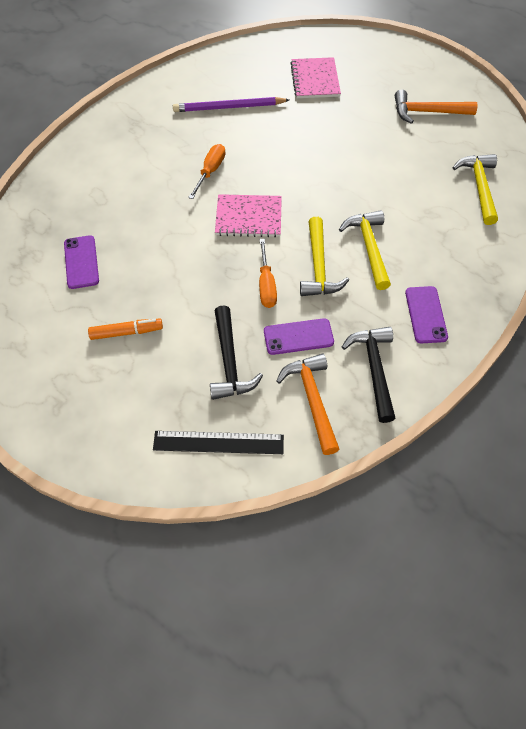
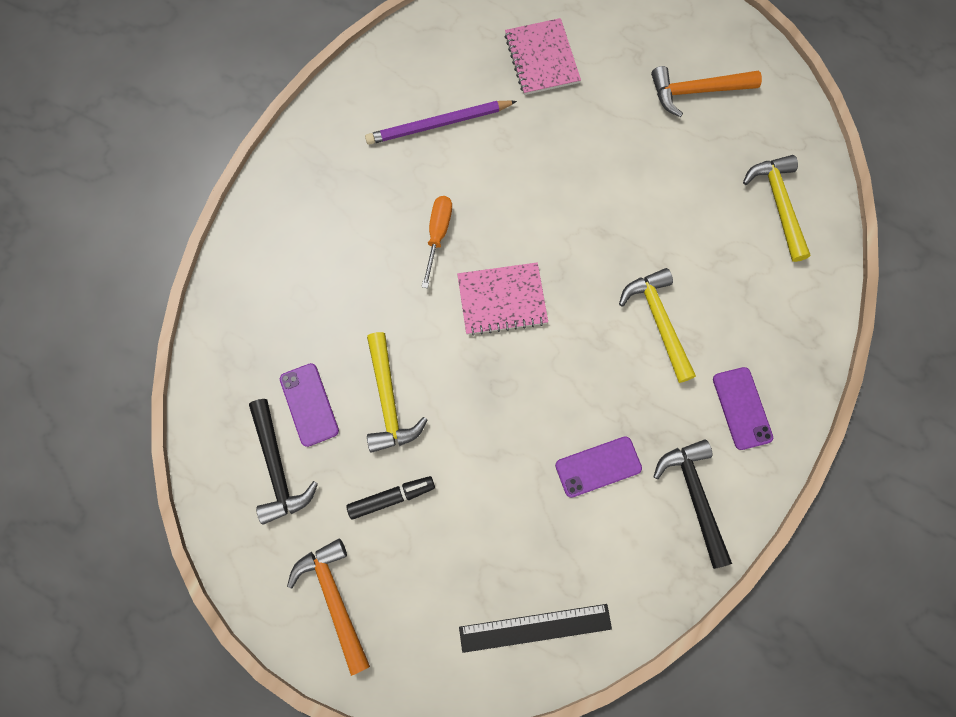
camera: 10 degrees left, 15 degrees up
(126, 332) = (391, 498): orange marker -> black marker
(229, 362) = (524, 517): black hammer -> black hammer (278, 468)
(266, 285) = (545, 398): orange screwdriver -> none
(312, 399) = (630, 550): orange hammer -> orange hammer (334, 598)
(319, 267) = (603, 361): yellow hammer -> yellow hammer (389, 401)

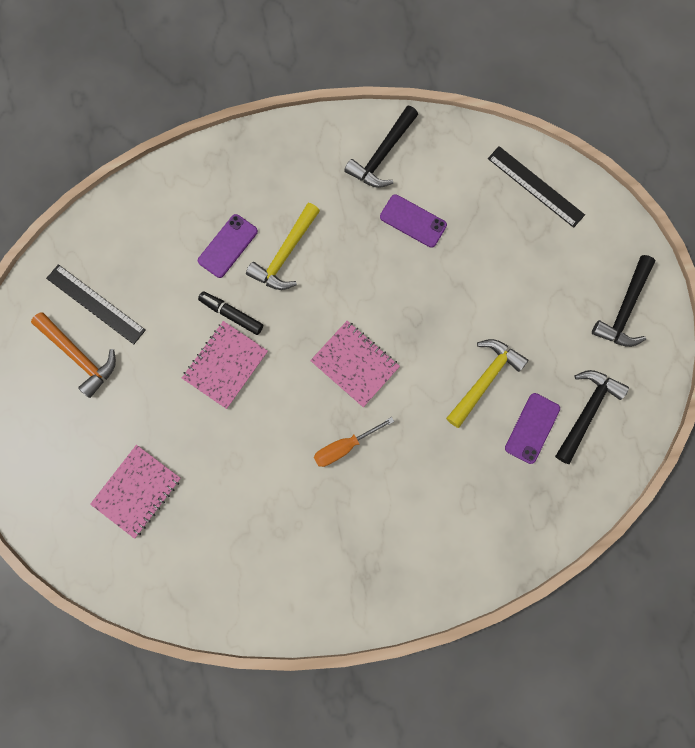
camera: 130 degrees left, 5 degrees up
(334, 598) = (624, 309): orange hammer -> black hammer
(391, 498) = (540, 326): black marker -> black marker (231, 314)
(438, 124) = (257, 521): purple pencil -> none
(592, 195) = (225, 365): none -> pink notebook
(736, 134) = (96, 304): none -> black ruler
(742, 408) = (302, 165): purple phone -> purple phone (228, 246)
(778, 204) = (133, 239): yellow hammer -> none

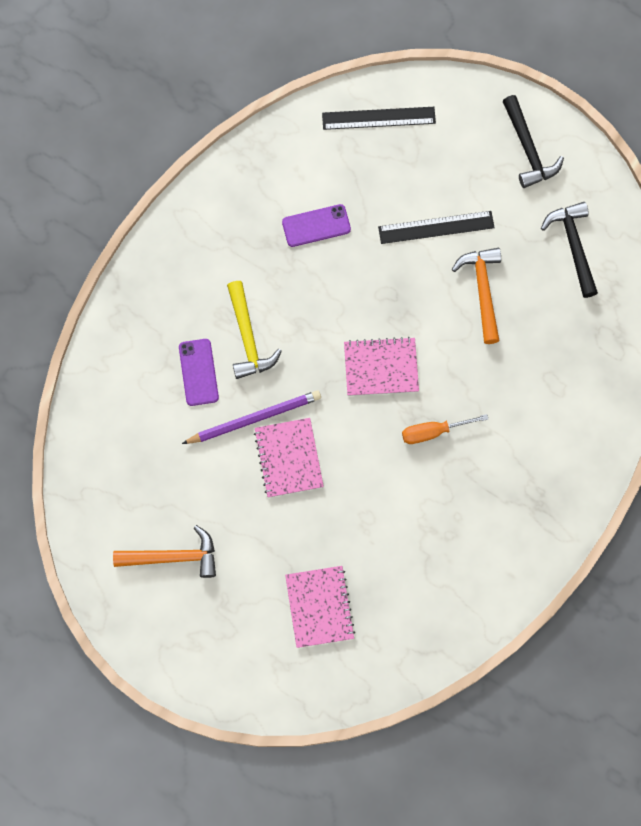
camera: 45 degrees left, 5 degrees down
(96, 304) = (144, 508): black ruler -> black ruler (436, 227)
(231, 314) = (254, 418): black marker -> purple pencil
(344, 446) = (433, 432): orange screwdriver -> orange screwdriver turned 60 degrees clockwise
(382, 155) = (243, 198): black hammer -> none
(484, 379) = (482, 290): yellow hammer -> orange hammer
(532, 428) = (548, 293): purple phone -> none

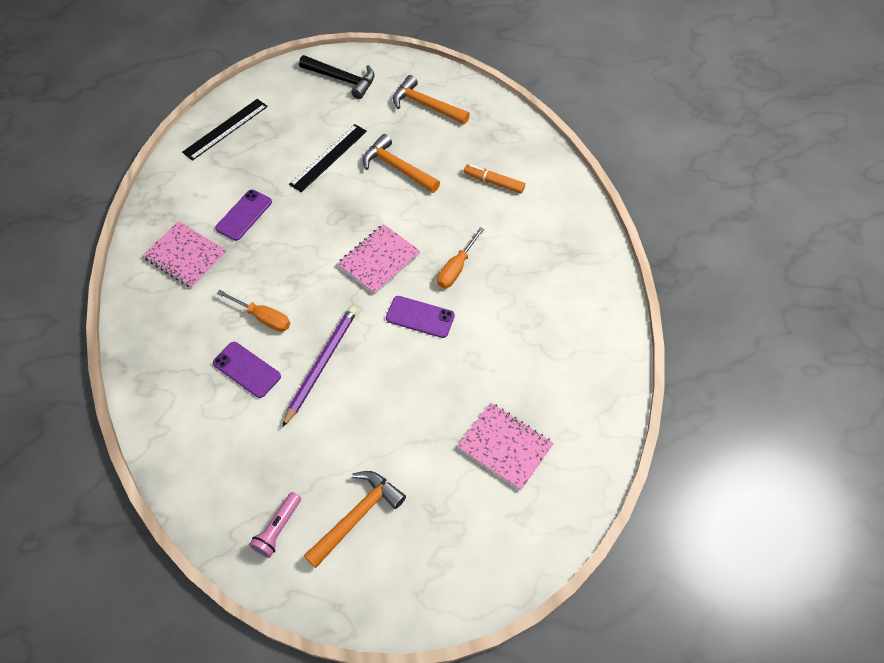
camera: 45 degrees left, 15 degrees down
(115, 515) = (278, 528): none -> pink flashlight
(248, 338) = (263, 317): yellow hammer -> orange screwdriver
(288, 458) = (375, 368): pink notebook -> pink notebook (186, 256)
(363, 447) = (420, 317): none -> purple phone
(548, 380) = (494, 182): none -> orange marker
(573, 246) = (426, 105): black hammer -> orange hammer

